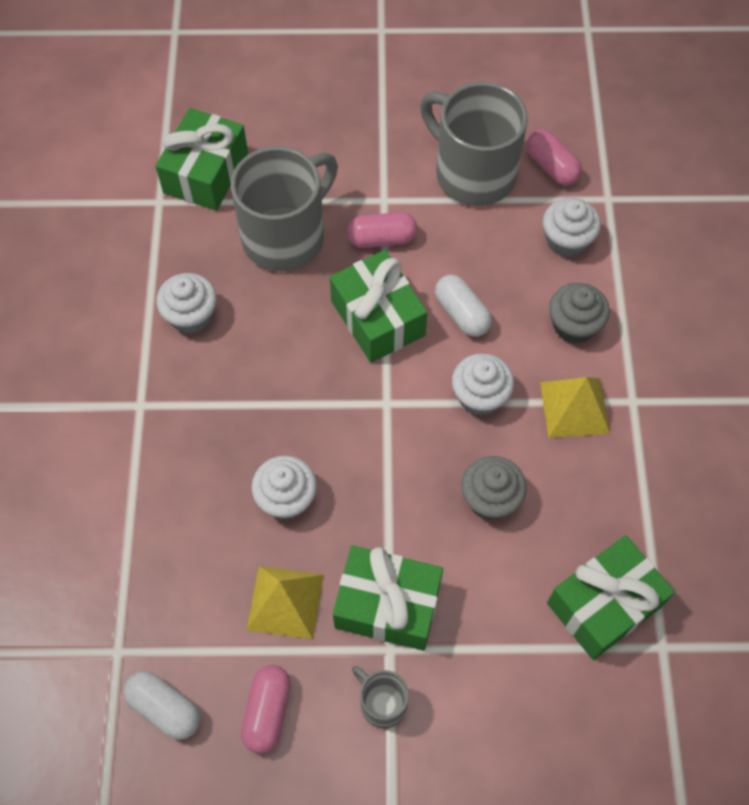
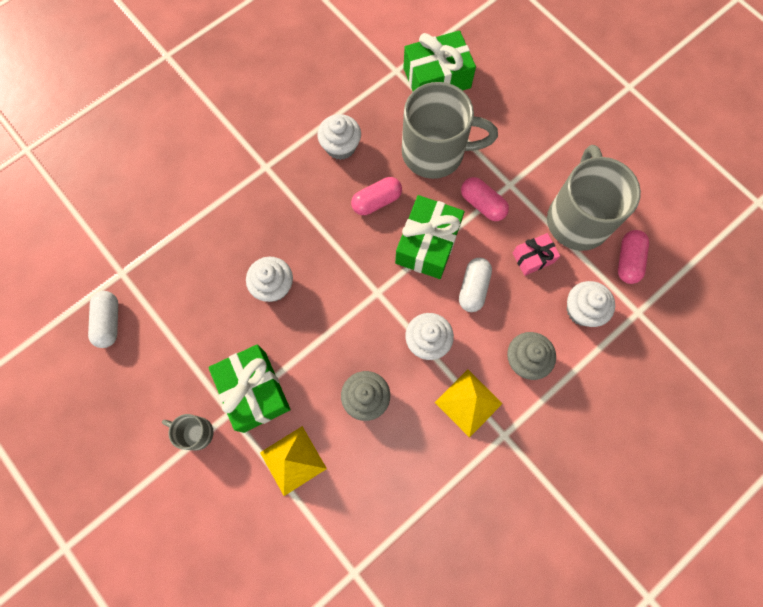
camera: 50 degrees right, 10 degrees up
(267, 712) = (145, 376): pink capsule -> pink capsule (376, 201)
(285, 602) = (213, 334): yellow pyramid -> yellow pyramid (293, 460)
(382, 702) = (196, 433): grey mug -> grey mug turned 75 degrees counterclockwise
(477, 239) = (533, 258): none -> pink gift
(604, 604) = (353, 517): green gift -> none

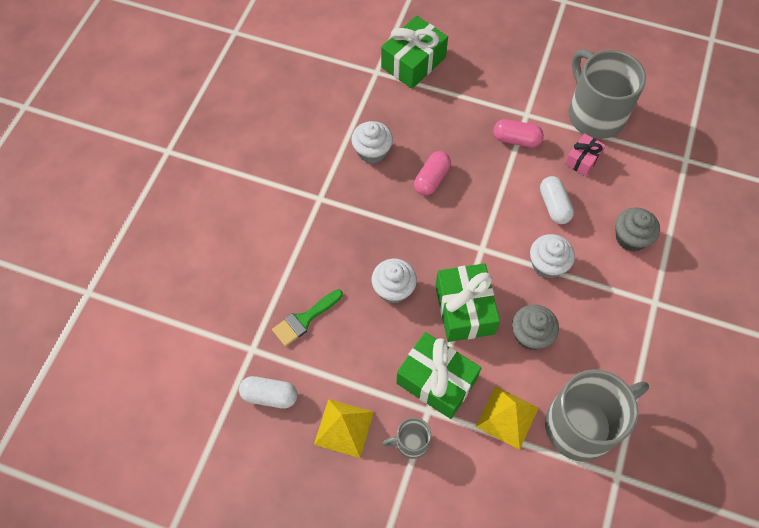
camera: 30 degrees left, 10 degrees down
(109, 322) = (269, 395): white capsule -> white capsule turned 45 degrees counterclockwise
(180, 271) = (304, 319): none -> green brush
(427, 244) = (495, 191): green gift -> green gift (464, 309)
(435, 152) = (452, 119): grey mug -> grey mug (582, 425)
(468, 403) = (611, 293): yellow pyramid -> yellow pyramid (344, 428)
(582, 310) = (645, 179): white cupcake -> none
(628, 260) = (652, 126): pink capsule -> none

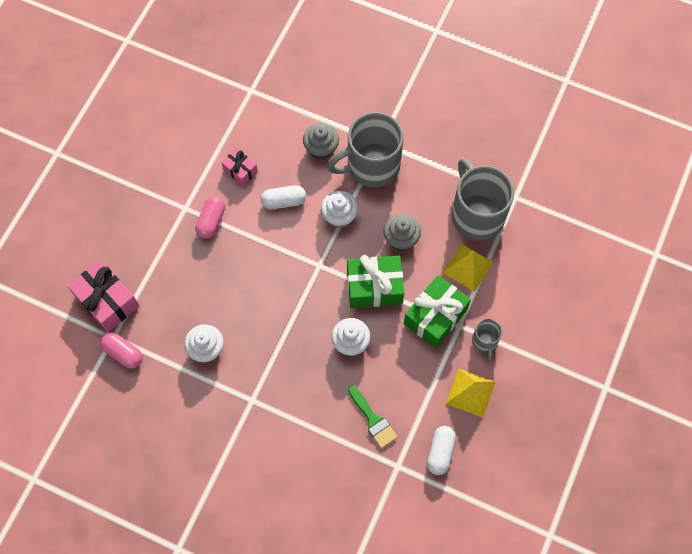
camera: 85 degrees left, 5 degrees up
(413, 62) = (107, 301): green gift -> pink gift
(431, 179) = (244, 299): pink capsule -> pink capsule (123, 353)
(594, 114) = (194, 152): grey mug -> grey mug (371, 165)

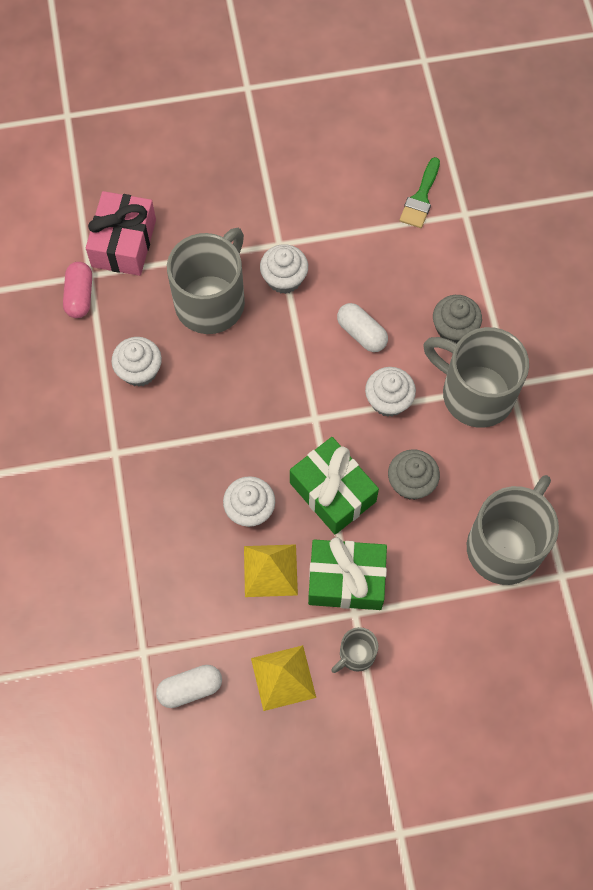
camera: 55 degrees right, 0 degrees up
(192, 274) = (211, 301): none -> grey mug
(211, 221) = (284, 279): pink capsule -> white cupcake
(240, 170) = (363, 267): pink gift -> none
(373, 420) = (178, 591): green brush -> green brush (421, 198)
(467, 267) = (432, 577): yellow pyramid -> yellow pyramid (270, 570)

